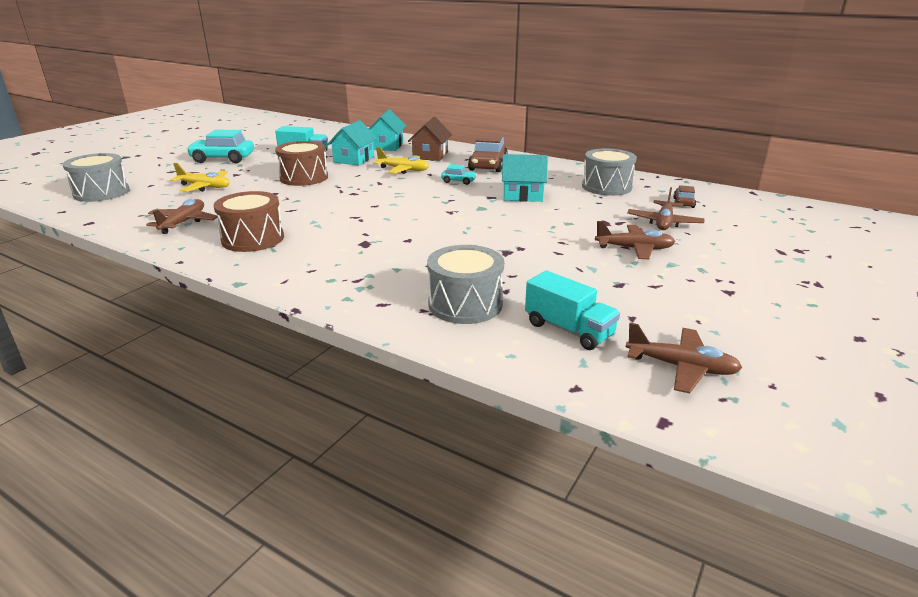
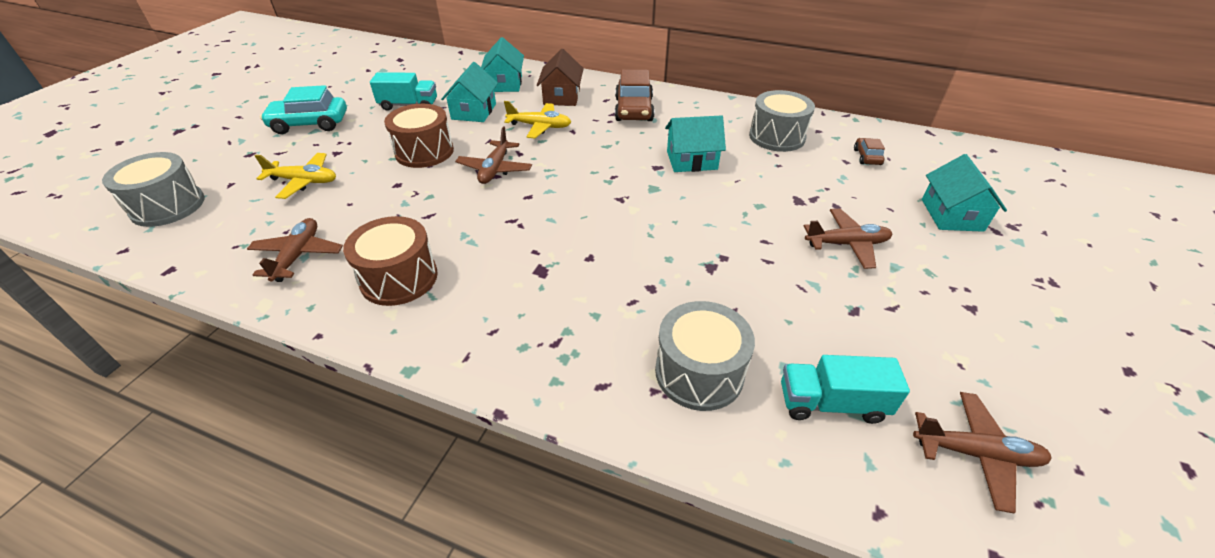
camera: 10 degrees left, 15 degrees up
(458, 181) = (610, 141): turquoise car -> none
(568, 330) = (831, 403): turquoise truck -> turquoise truck turned 150 degrees clockwise
(664, 222) = (860, 194): brown plane -> brown plane (495, 169)
(744, 240) = (952, 215): none -> turquoise house

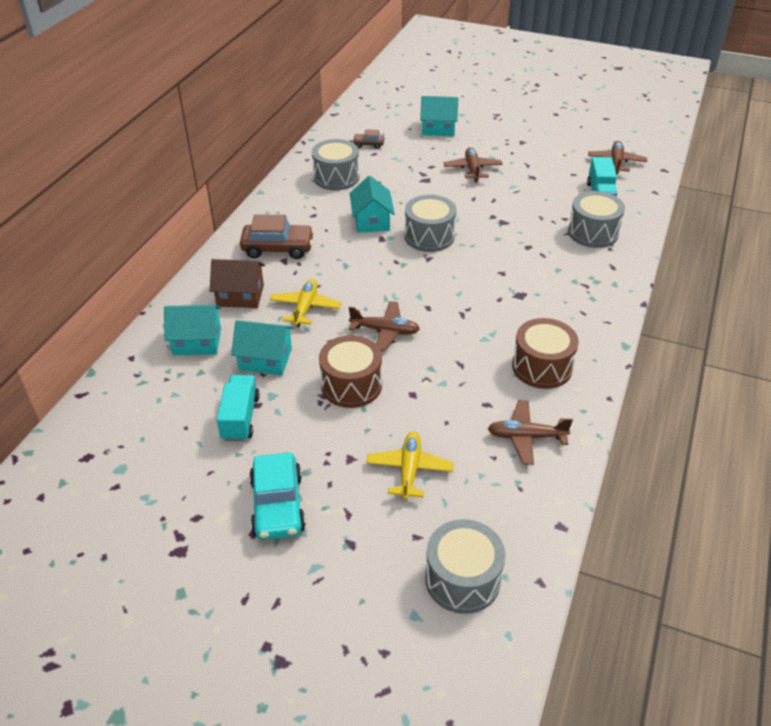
camera: 90 degrees left, 0 degrees up
(665, 200) = (429, 236): none -> grey drum

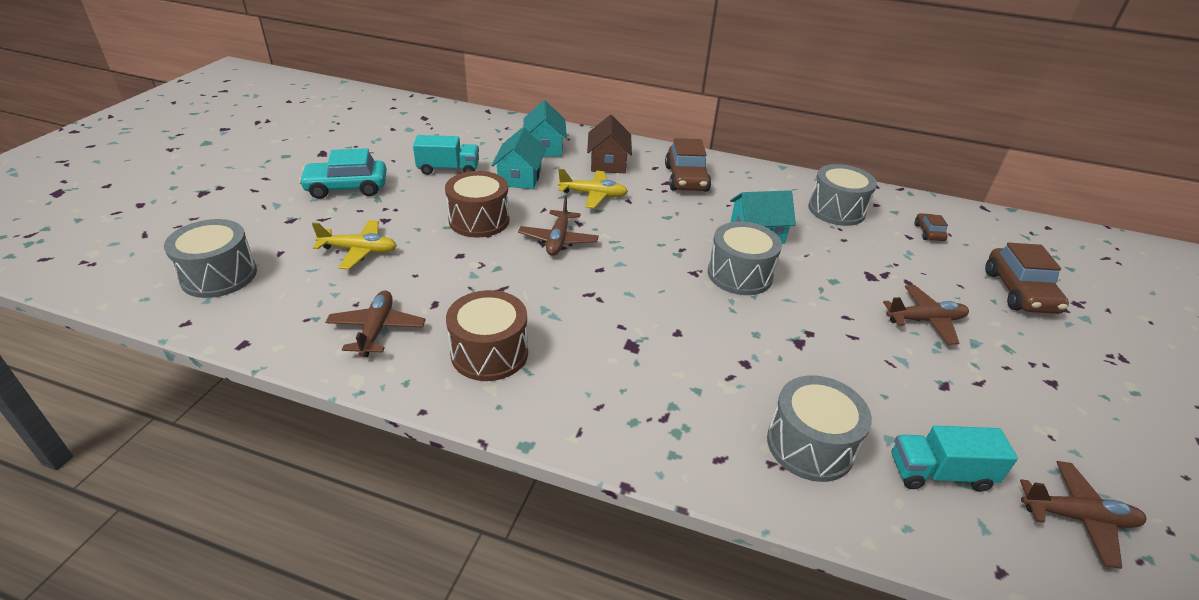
camera: 85 degrees right, 5 degrees down
(438, 128) = (1019, 292): turquoise house -> brown car

